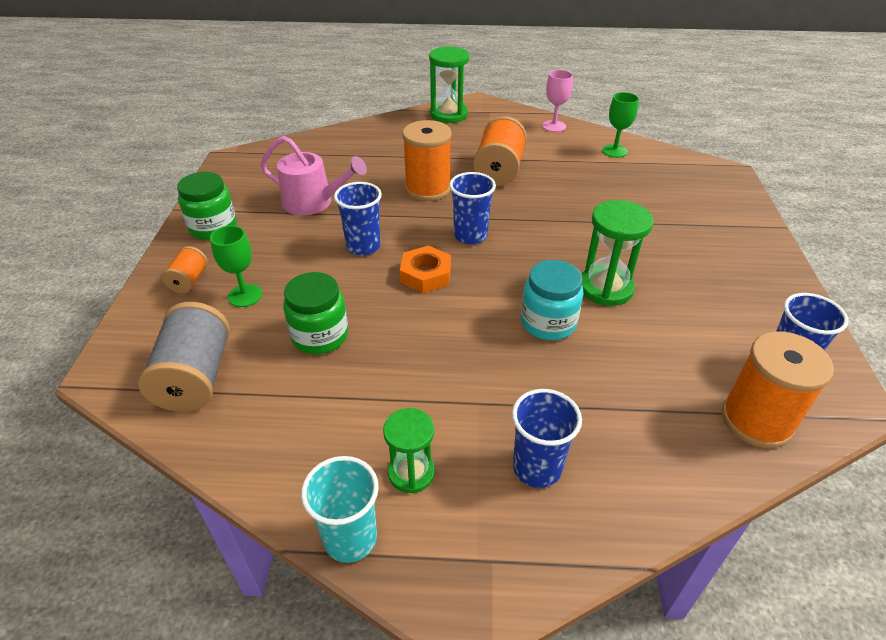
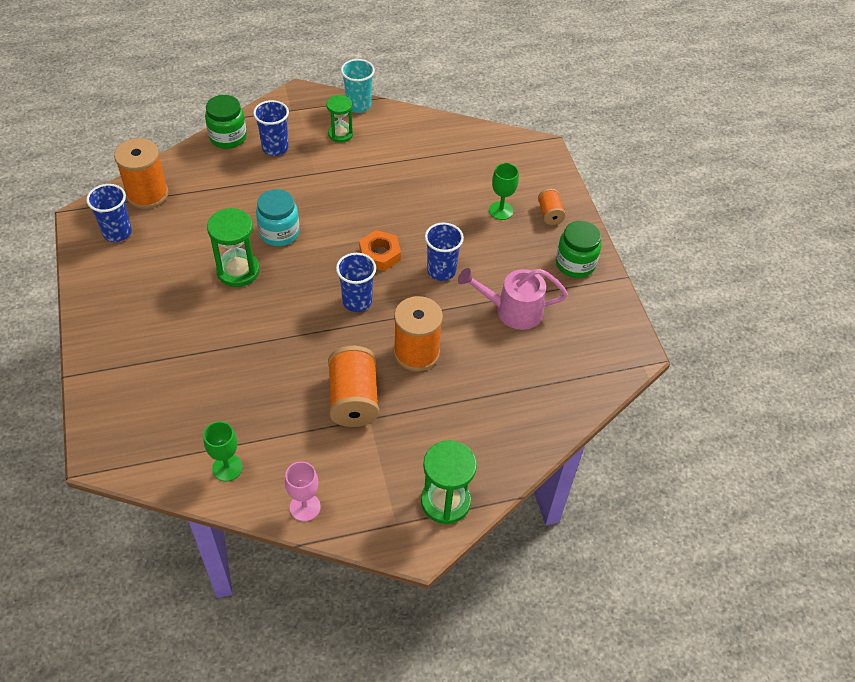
camera: 160 degrees right, 10 degrees up
(196, 377) = (487, 155): grey spool -> none
(320, 336) = (430, 193): green jar -> green jar (228, 137)

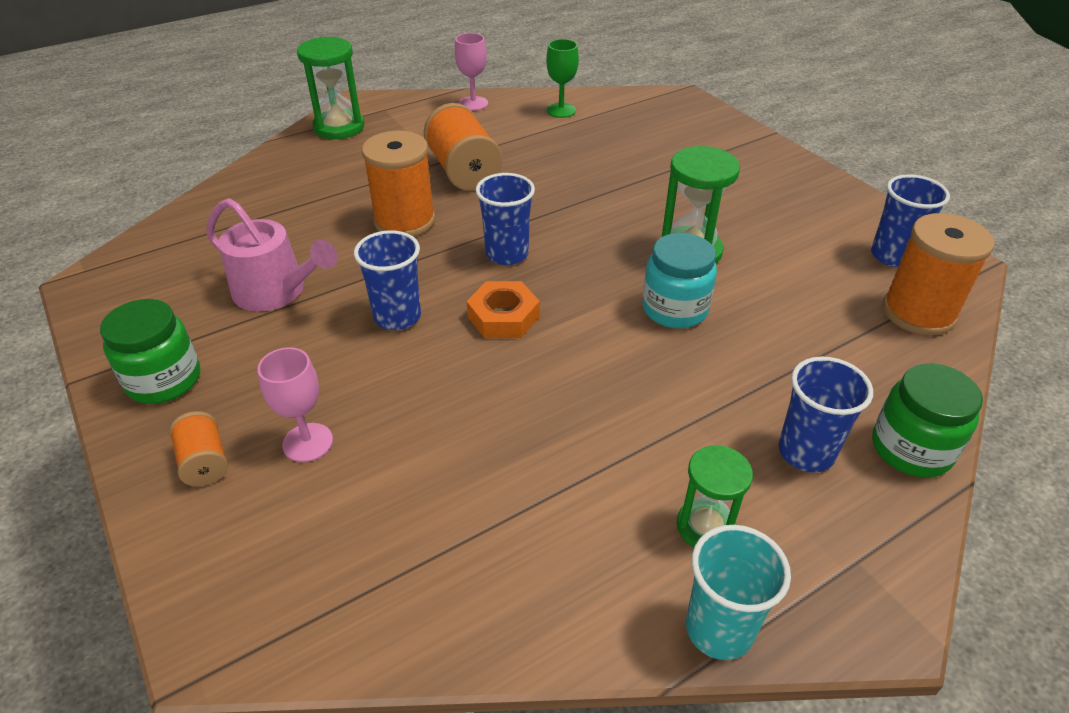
camera: 165 degrees right, 10 degrees down
(501, 211) = (308, 442): green goblet -> pink goblet
(513, 310) = (276, 292): pink watering can -> pink watering can turned 45 degrees clockwise

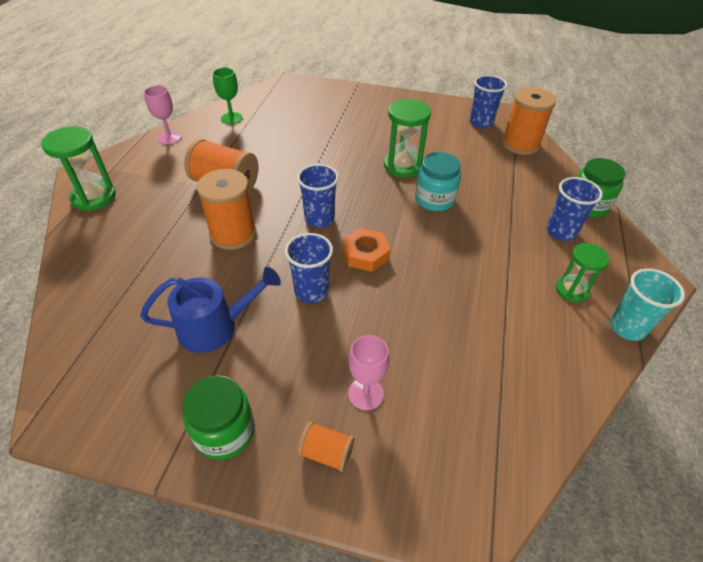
camera: 45 degrees left, 5 degrees up
(276, 292) = (215, 327): pink watering can -> blue watering can

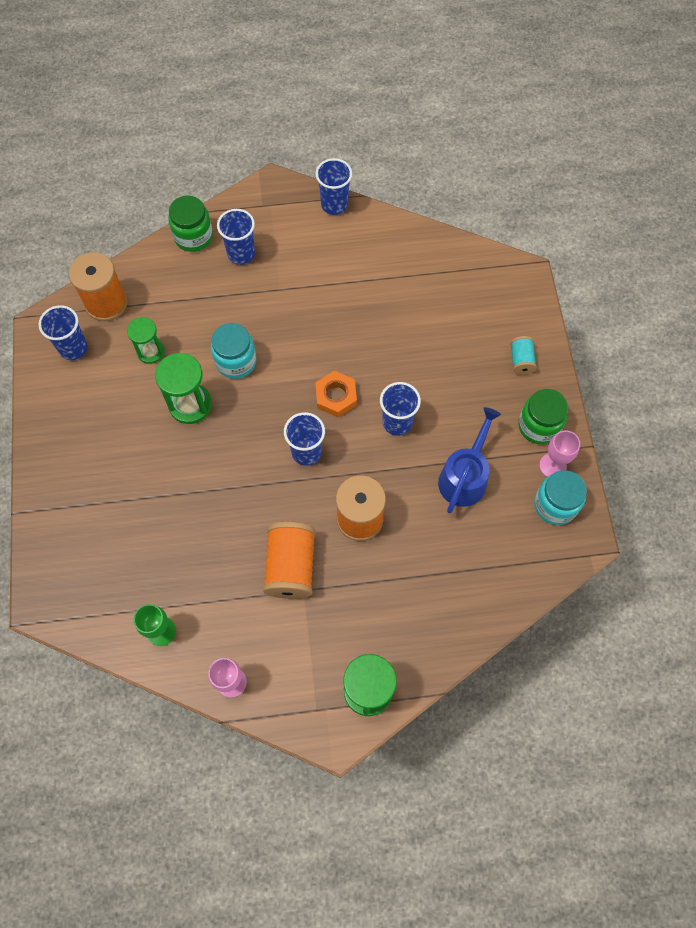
camera: 110 degrees left, 20 degrees up
(119, 403) = (555, 505): none -> turquoise jar
(215, 327) = (465, 477): blue watering can -> blue watering can turned 60 degrees clockwise
(326, 453) = (521, 360): orange spool -> turquoise spool
(366, 394) = (469, 352): pink goblet -> pink goblet (553, 466)
(571, 290) = (311, 241): green hourglass -> green hourglass (150, 351)
(627, 327) = (334, 204): turquoise cup -> blue cup

